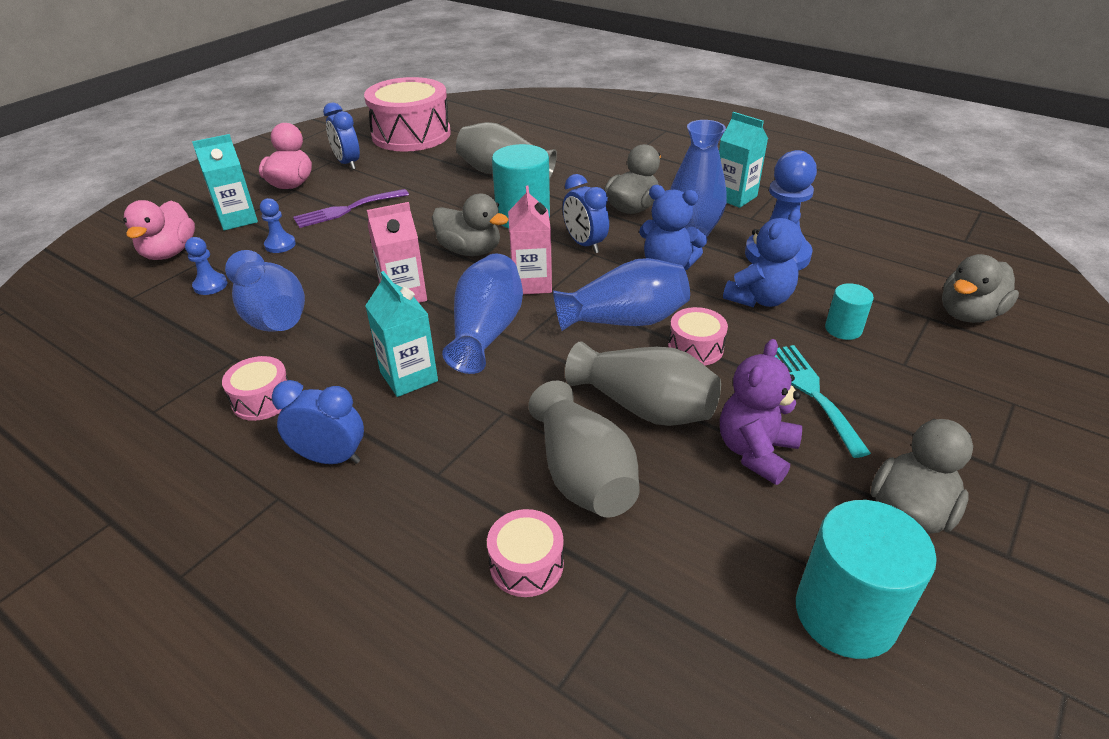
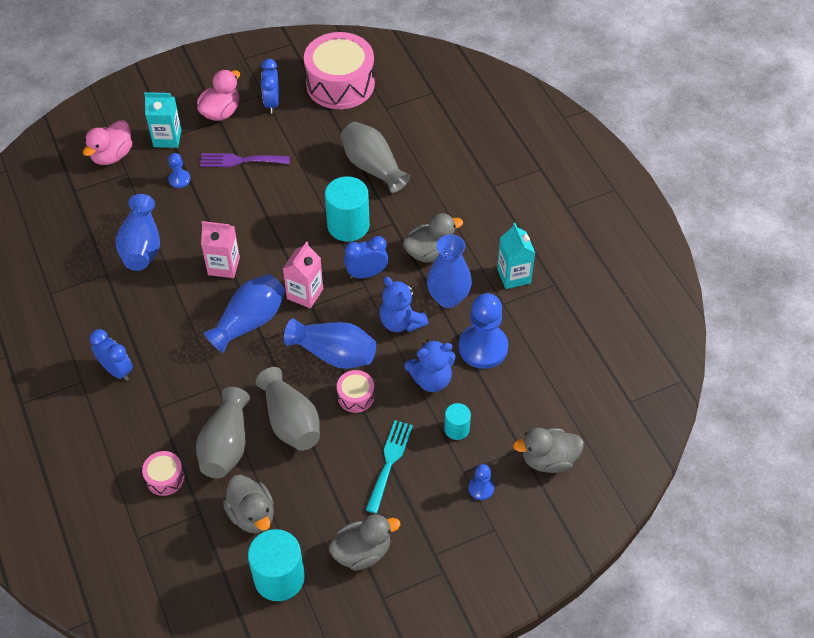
camera: 30 degrees right, 15 degrees up
(210, 285) = (121, 201): blue pawn -> blue pawn (481, 488)
(262, 399) = (105, 312): pink drum -> none
(409, 377) = (186, 335): turquoise carton -> none
(470, 251) = (290, 244): grey duck -> grey duck (252, 514)
(584, 244) = (366, 274): blue clock -> blue clock turned 75 degrees clockwise
(755, 451) = (321, 479): purple teddy bear -> none

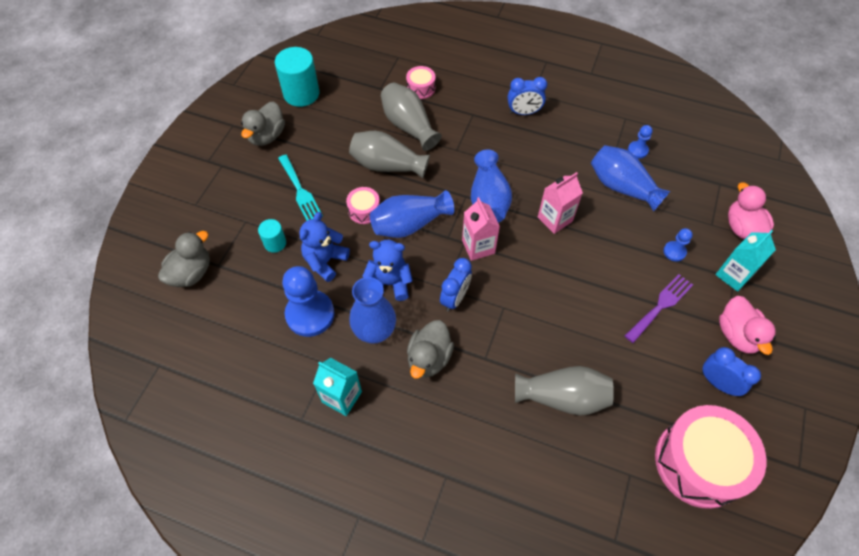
camera: 135 degrees right, 5 degrees up
(252, 514) = (351, 107): grey duck -> none
(348, 225) = (515, 325): turquoise cylinder -> none
(481, 488) = (224, 220): blue pawn -> blue pawn (637, 150)

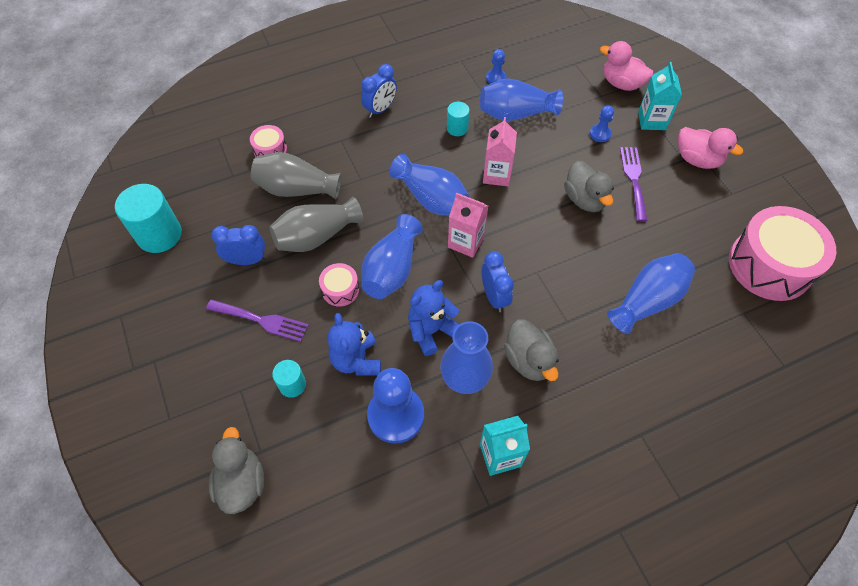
camera: 45 degrees left, 0 degrees up
(267, 136) = (169, 298): grey duck -> grey duck (584, 199)
(300, 191) = (262, 320): turquoise fork -> purple fork
(562, 397) = (647, 300): grey vase -> blue vase
(564, 165) = (457, 128): none -> turquoise cylinder
(717, 383) = (722, 202): blue clock -> blue clock (247, 260)

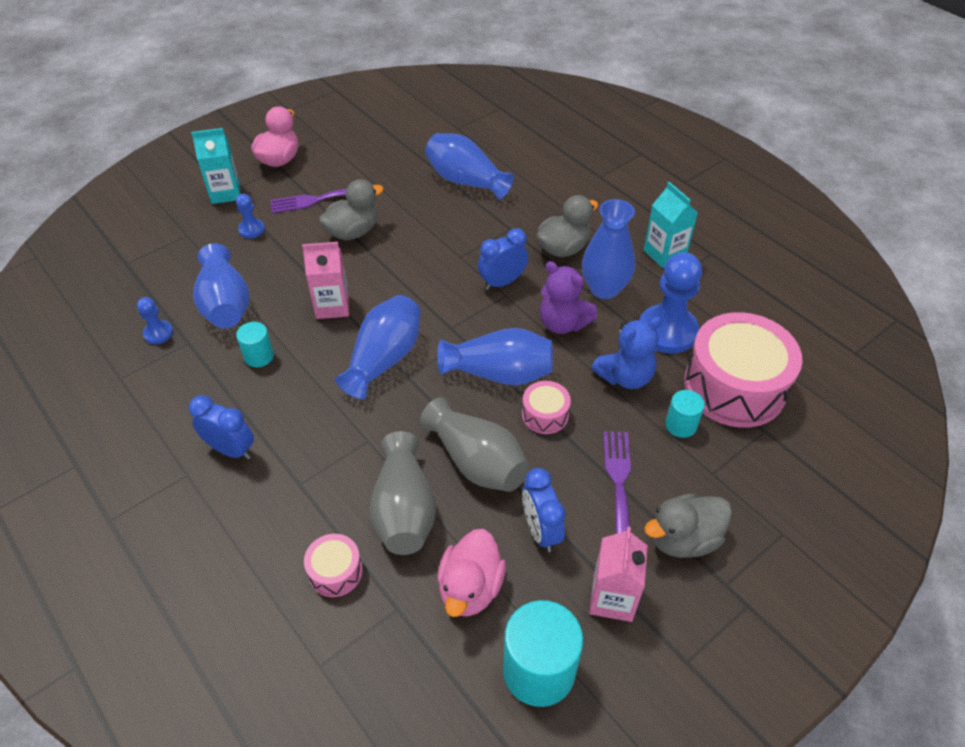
camera: 105 degrees left, 10 degrees down
(242, 482) = (803, 435): grey duck -> grey duck (683, 539)
(431, 330) = (563, 323): blue teddy bear -> purple teddy bear
(466, 242) = (439, 316): pink carton -> pink carton (612, 598)
(621, 83) = (164, 220): pink duck -> pink duck (470, 588)
(770, 265) = (401, 115): pink drum -> pink drum (734, 386)

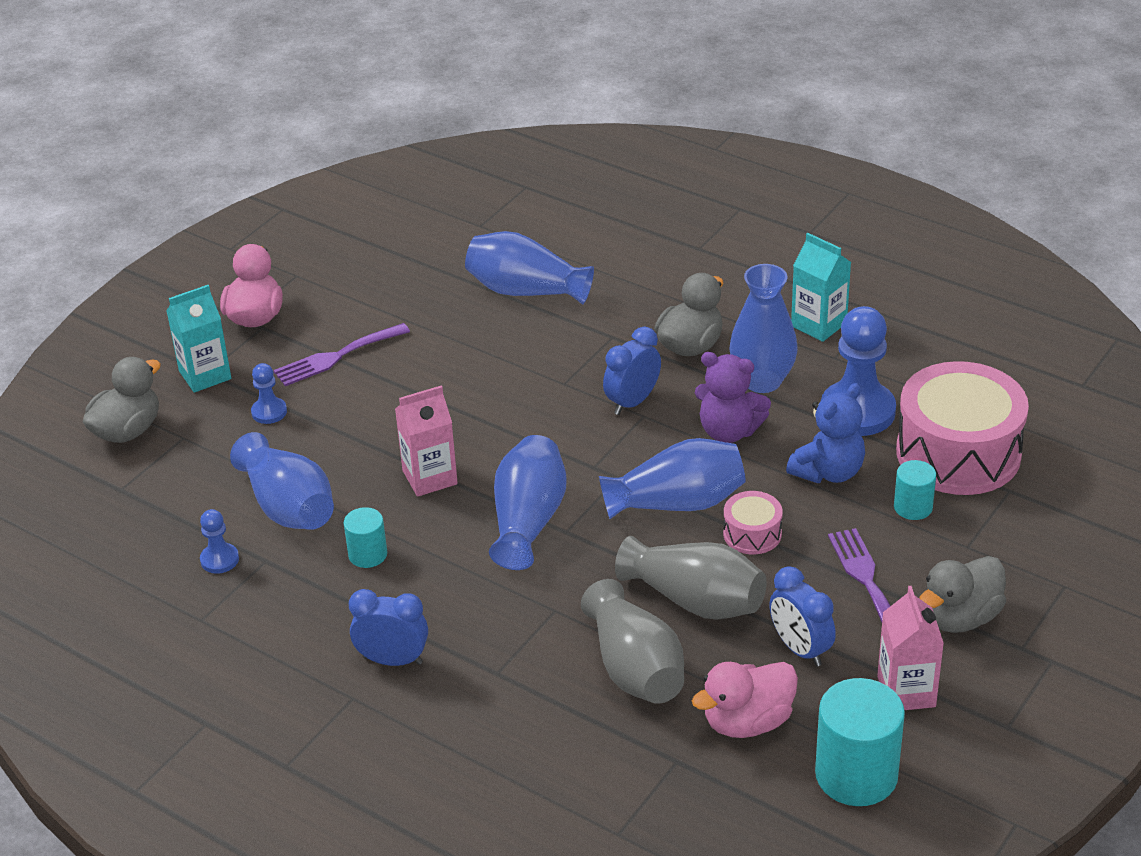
camera: 15 degrees left, 10 degrees down
(335, 571) = (587, 746): pink drum -> none
(353, 232) = (408, 385): grey duck -> grey duck (127, 431)
(470, 588) = (747, 722): pink duck -> pink duck turned 60 degrees clockwise

